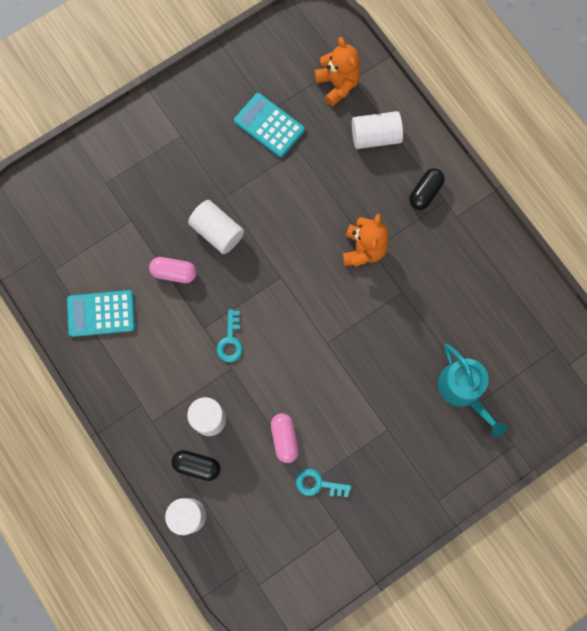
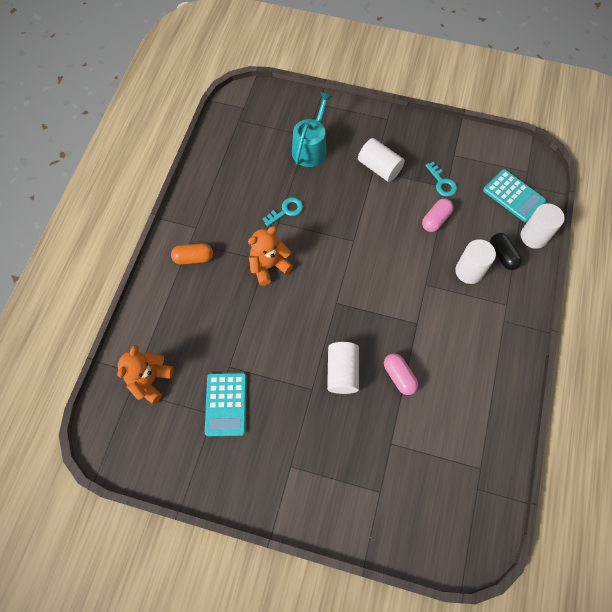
camera: 130 degrees left, 10 degrees down
(101, 313) = (475, 402): turquoise calculator -> turquoise calculator (513, 196)
(230, 340) = (408, 299): turquoise key -> turquoise key (286, 211)
(375, 136) = (174, 321): white cylinder -> white cylinder (379, 167)
(425, 192) = (193, 258): black capsule -> orange capsule

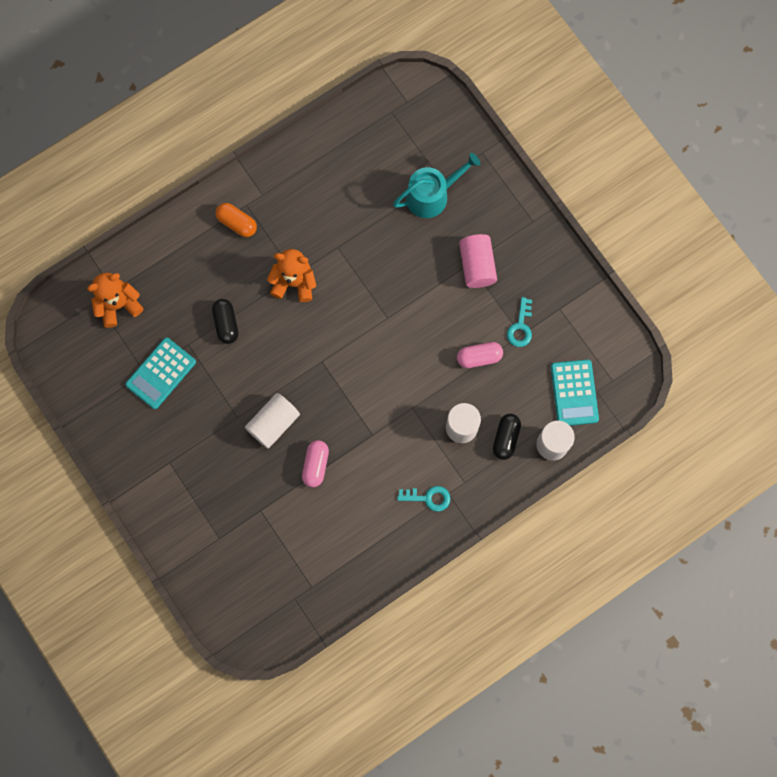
camera: 40 degrees right, 10 degrees up
(245, 330) = (226, 324): none -> black capsule
(286, 211) = (354, 241): turquoise key -> turquoise key (428, 498)
(379, 167) = (477, 265): white cylinder -> pink cylinder

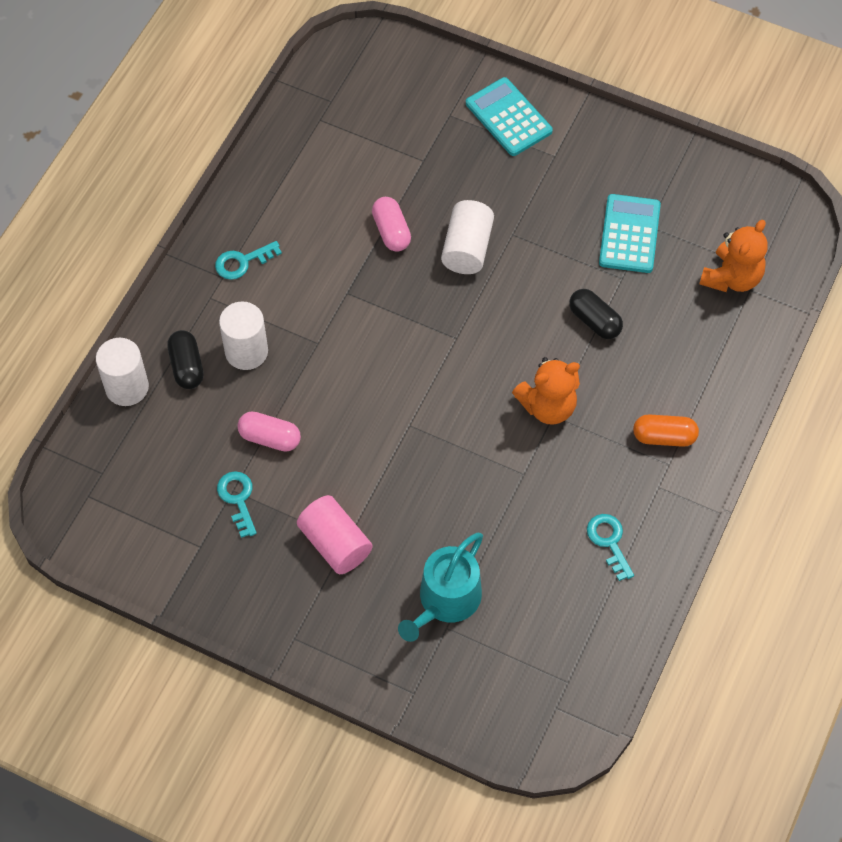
camera: 150 degrees right, 15 degrees down
(314, 177) = (609, 542): none -> turquoise key
(479, 357) = (270, 438): pink capsule -> pink capsule turned 60 degrees clockwise
(574, 393) = (129, 457): turquoise calculator -> turquoise calculator (508, 117)

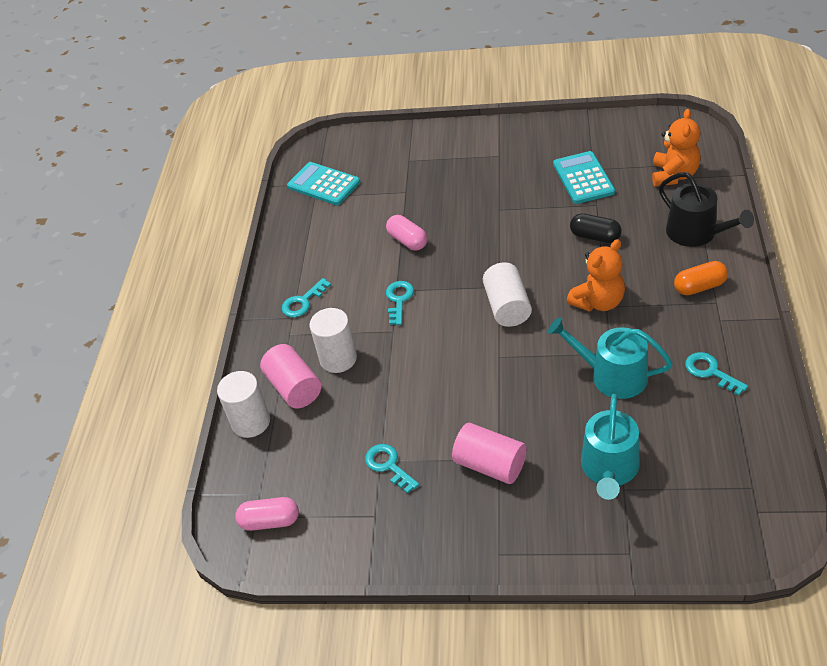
camera: 15 degrees left, 15 degrees down
(187, 366) = (294, 387): black capsule -> pink cylinder
(270, 438) = (390, 410): pink capsule -> pink capsule (270, 521)
(343, 306) = (399, 300): none -> turquoise key
(467, 248) = (471, 229): white cylinder -> white cylinder (507, 307)
(508, 117) = (452, 147): turquoise calculator -> turquoise calculator (323, 184)
(509, 500) = (612, 375): none -> turquoise watering can
(705, 367) = (696, 233): none -> black watering can

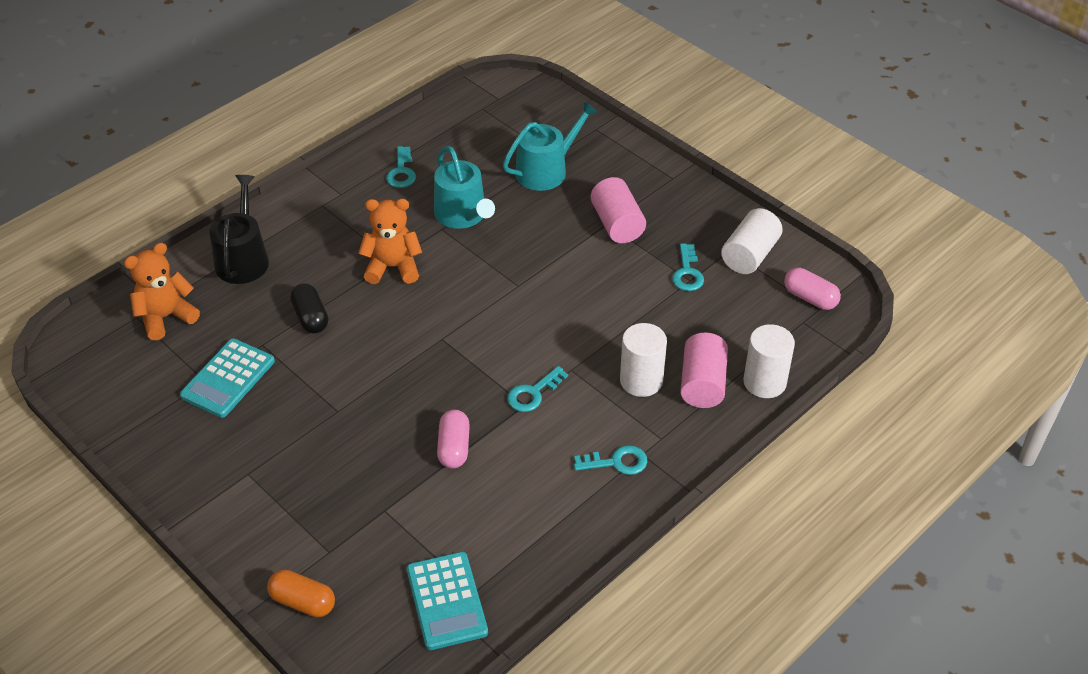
camera: 145 degrees left, 0 degrees up
(507, 307) = (459, 316): white cylinder -> white cylinder (749, 255)
(699, 287) = (312, 222): orange capsule -> orange capsule (303, 602)

